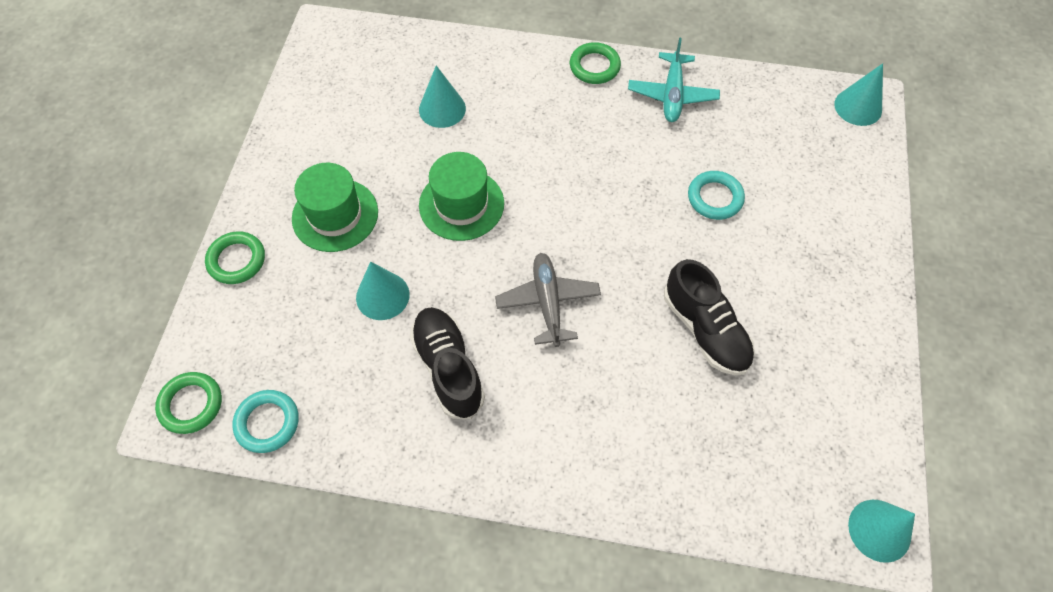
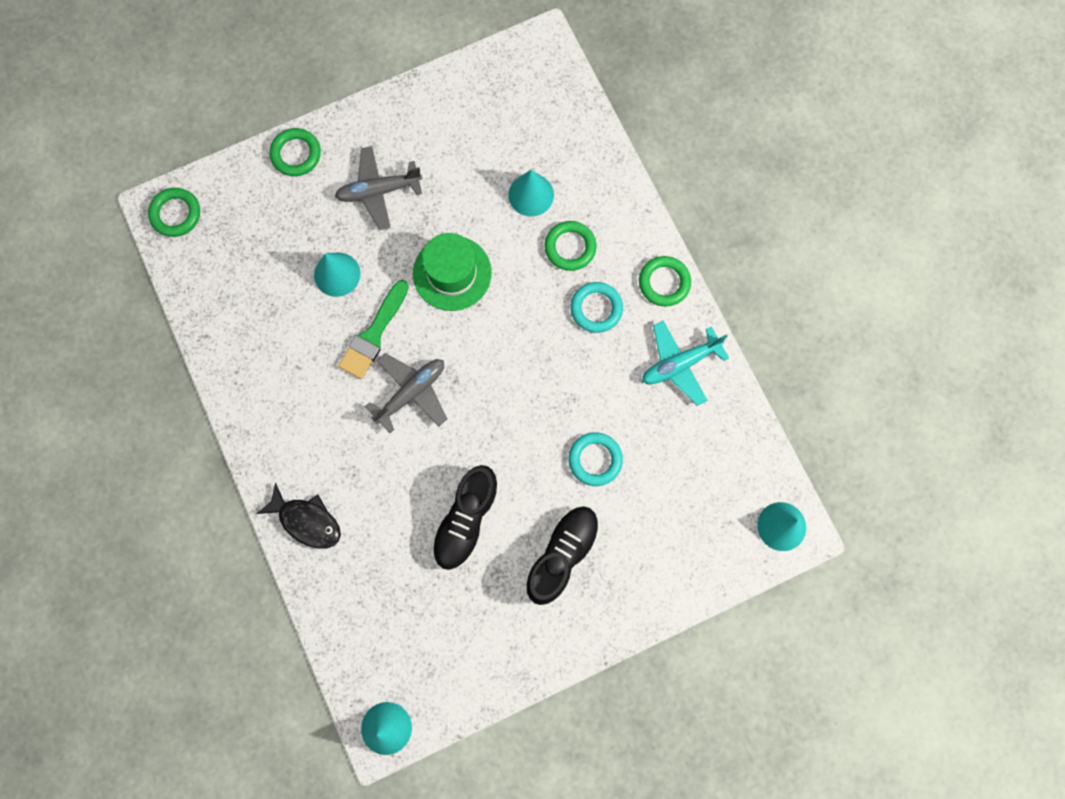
camera: 55 degrees right, 15 degrees up
(267, 423) = (195, 272): turquoise ring -> turquoise ring (596, 308)
(335, 215) = (379, 191): green hat -> grey plane
(448, 368) = (312, 359): black shoe -> black shoe (562, 555)
(466, 300) = (373, 334): none -> green brush
(511, 109) = (570, 247): none -> green ring
(610, 475) = (306, 521): none -> black fish

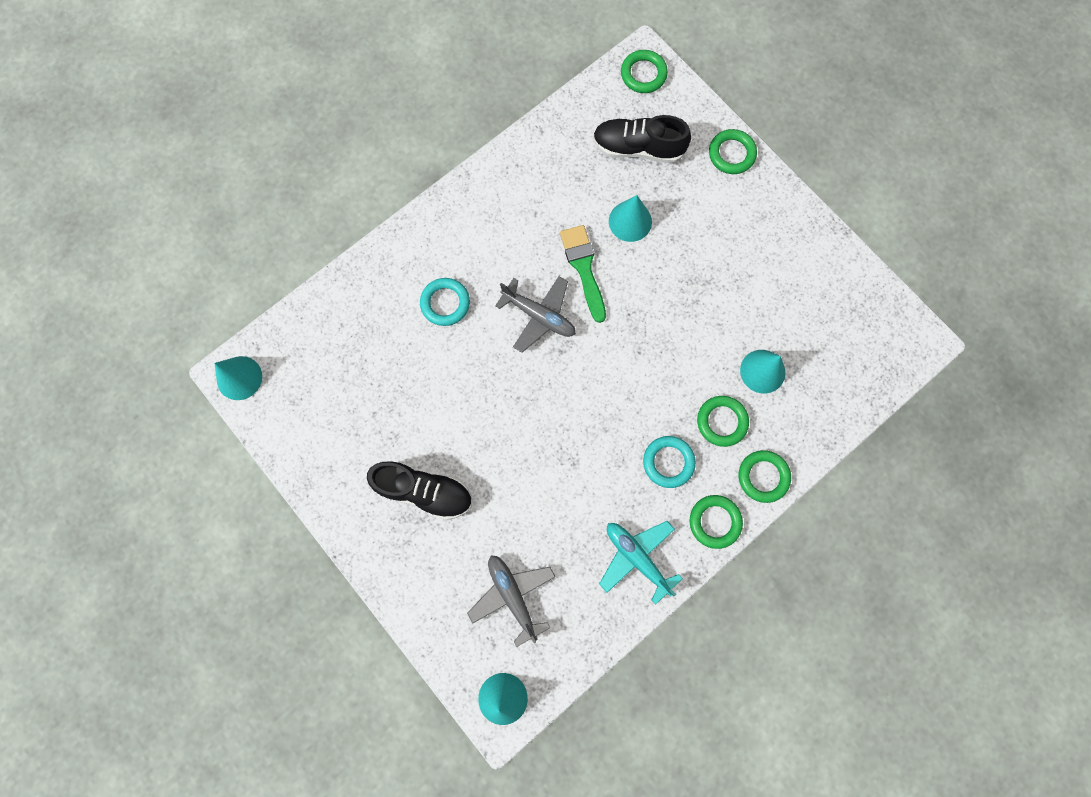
camera: 75 degrees right, 0 degrees up
(306, 521) = (402, 261): black fish -> none
(373, 334) = (583, 268): green brush -> green brush turned 60 degrees clockwise
(379, 191) = (720, 234): grey plane -> grey plane (513, 596)
(452, 273) = (662, 320): green hat -> none
(466, 520) = (435, 396): black shoe -> black shoe (638, 148)
(595, 460) = (521, 498): turquoise ring -> turquoise ring (445, 303)
(633, 226) = (763, 476): none -> green ring

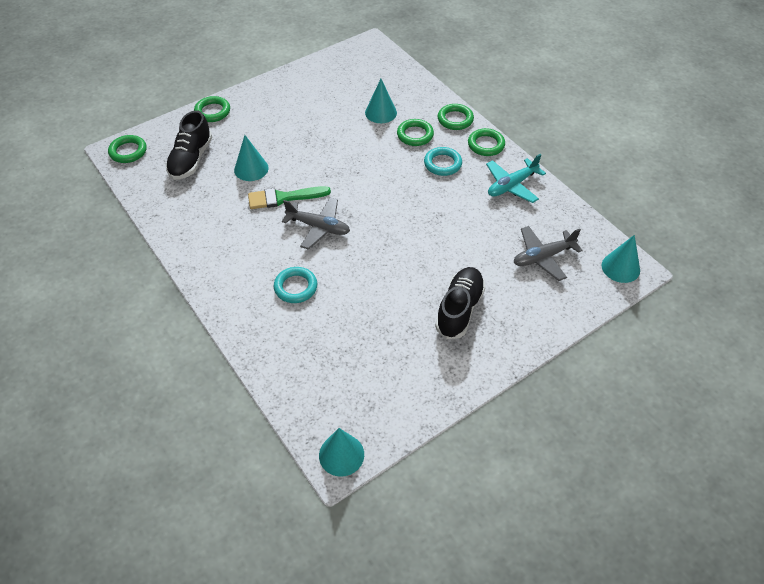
camera: 85 degrees left, 25 degrees down
(539, 316) = (318, 227): grey plane -> grey plane turned 75 degrees clockwise

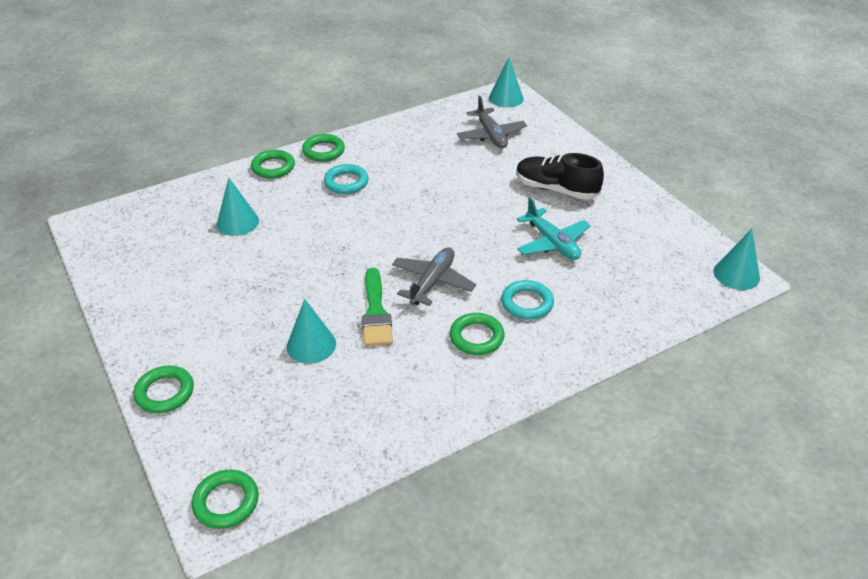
camera: 85 degrees left, 10 degrees down
(191, 159) = (272, 414): black shoe -> none
(415, 135) = (290, 198): green ring -> green ring (476, 337)
(512, 185) = (391, 141): turquoise plane -> turquoise plane (552, 242)

